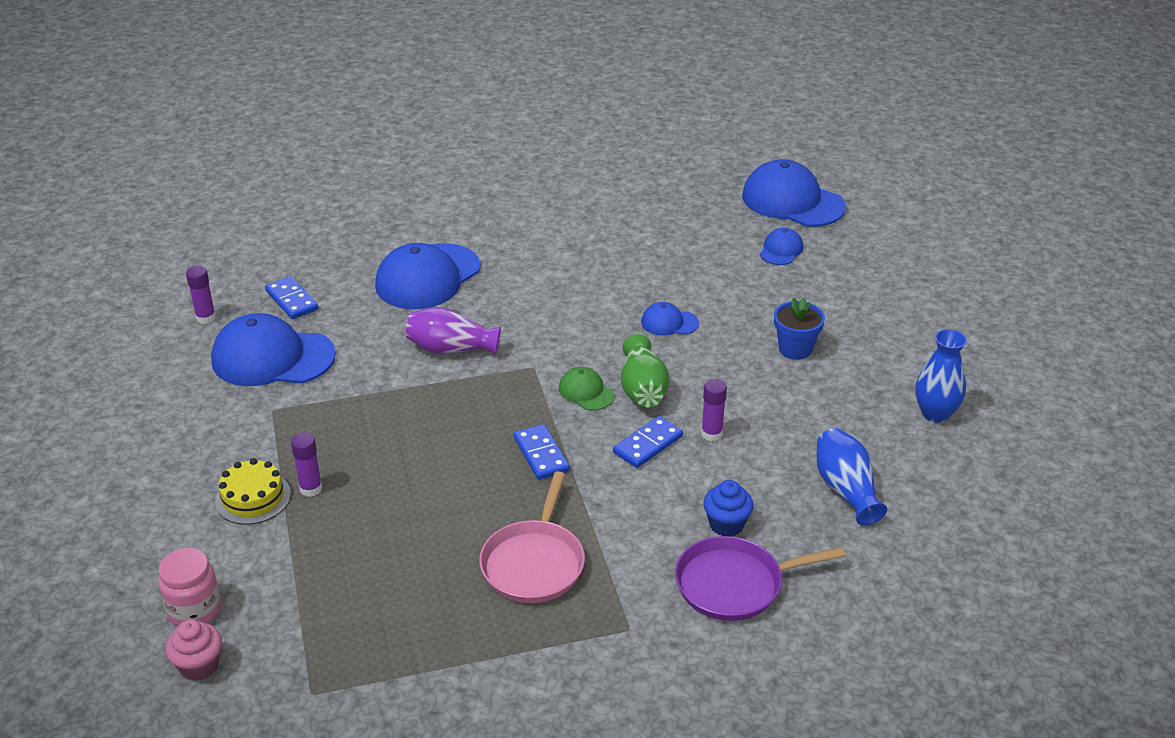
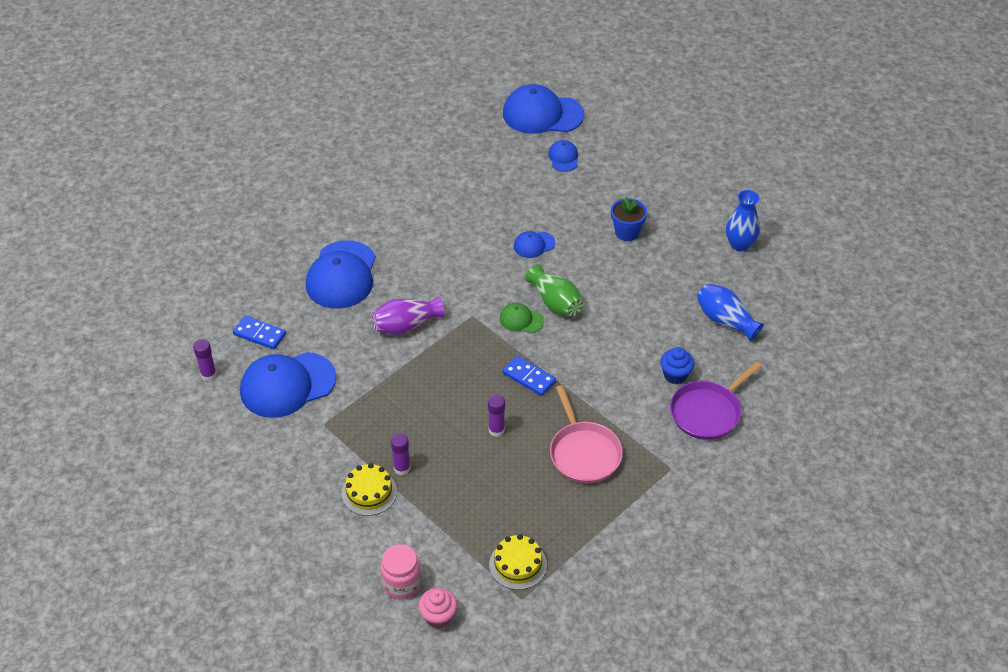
camera: 30 degrees left, 10 degrees up
(342, 652) = (518, 564): none -> yellow cake
(648, 444) = (588, 341): blue domino -> none
(711, 434) = (621, 316): purple glue stick -> purple glue stick (496, 430)

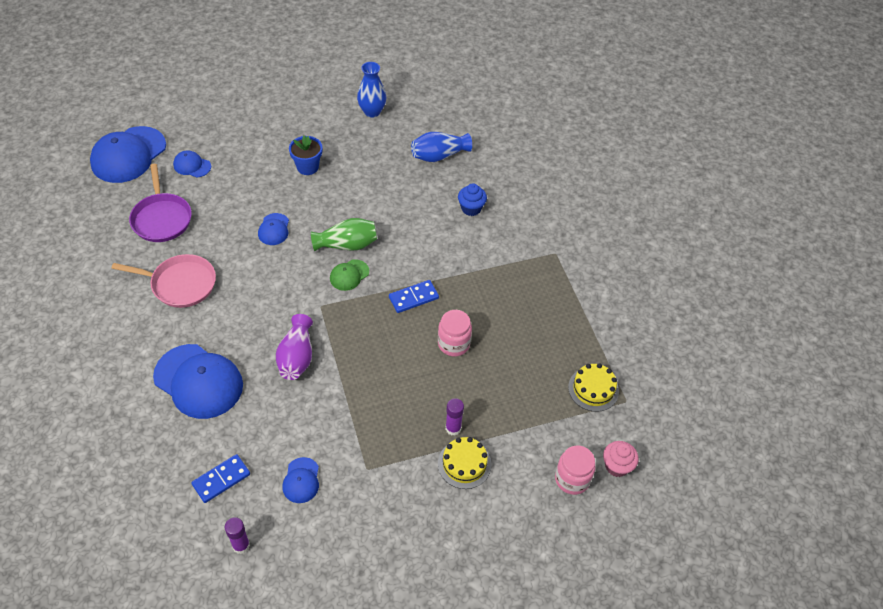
camera: 65 degrees left, 5 degrees up
(287, 385) = (301, 480): blue cap -> blue cap, size x0.48
(496, 430) = (453, 344): purple glue stick -> pink jar
(584, 453) = (511, 298): pink pan -> pink pan (180, 284)
(707, 412) = (517, 207): purple pan -> purple pan (162, 218)

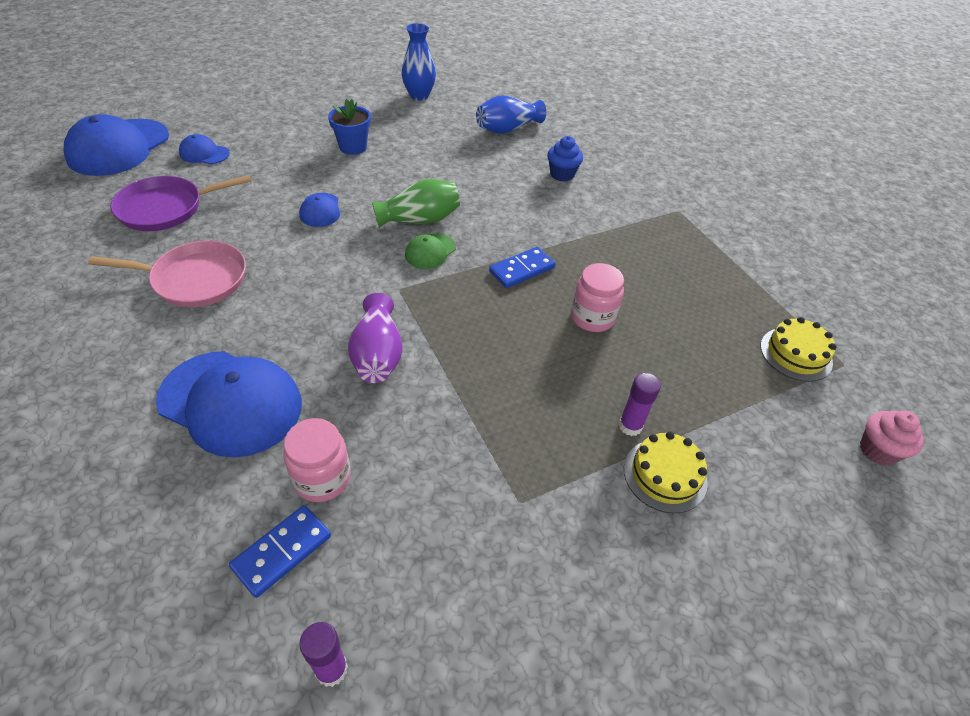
camera: 10 degrees left, 5 degrees down
(162, 218) = (165, 208): purple pan -> purple pan turned 90 degrees clockwise
(301, 480) = (419, 534): blue cap -> none
(572, 479) = (826, 477): pink jar -> pink jar (322, 478)

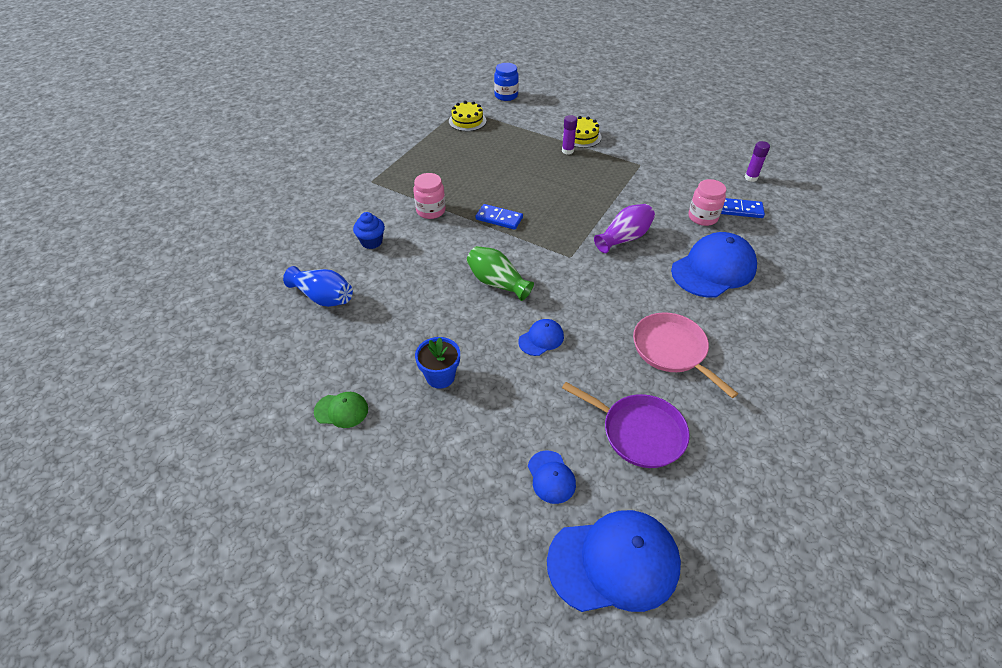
camera: 120 degrees left, 0 degrees up
(231, 402) = (713, 269): blue cap -> blue cap turned 60 degrees clockwise
(419, 96) = (302, 388): blue vase -> none
(430, 251) = (524, 261): green cap -> green cap (341, 410)
(592, 318) = (510, 181): pink jar -> pink jar (431, 211)
(877, 450) = (506, 96): pink cupcake -> blue jar

